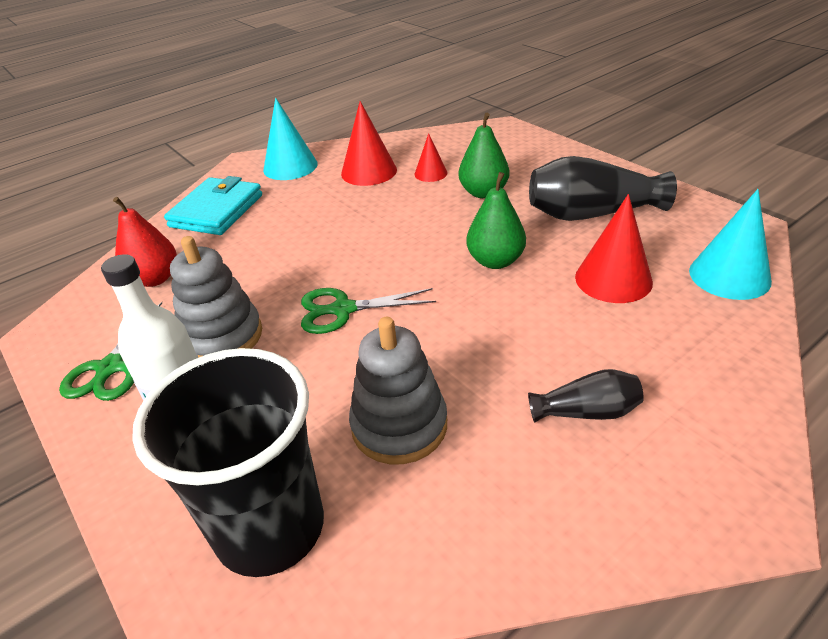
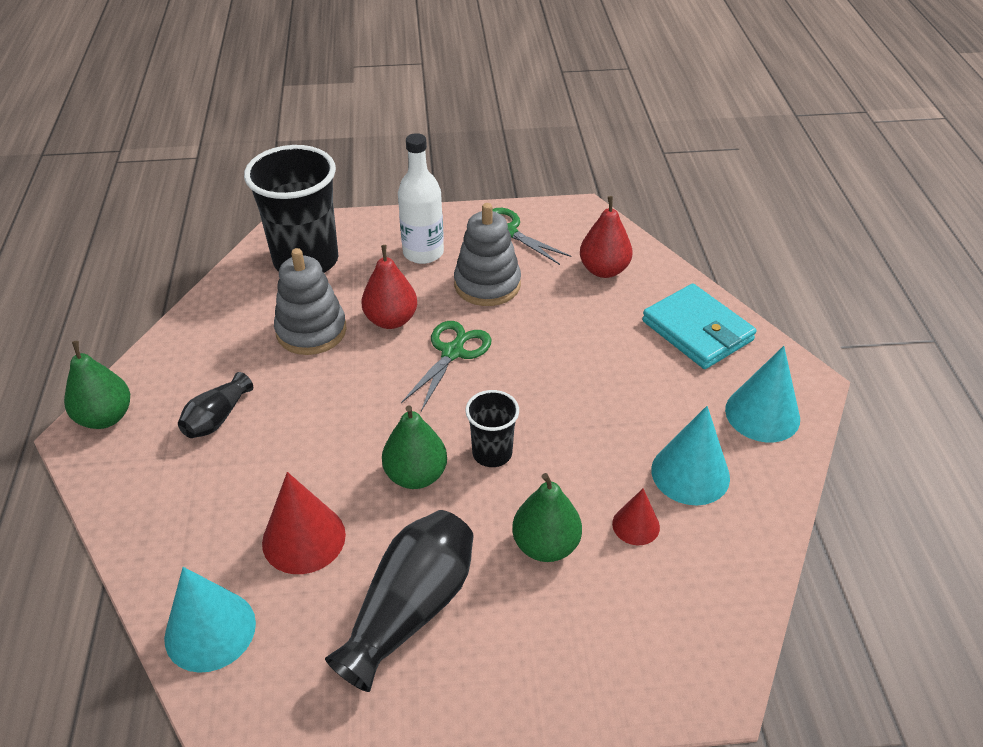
camera: 120 degrees right, 5 degrees up
(330, 373) = (391, 320): none -> red pear
(369, 171) = (690, 473): red cone -> turquoise cone
(435, 240) = (492, 453): none -> black cup
(706, 514) = (105, 417): none -> green pear

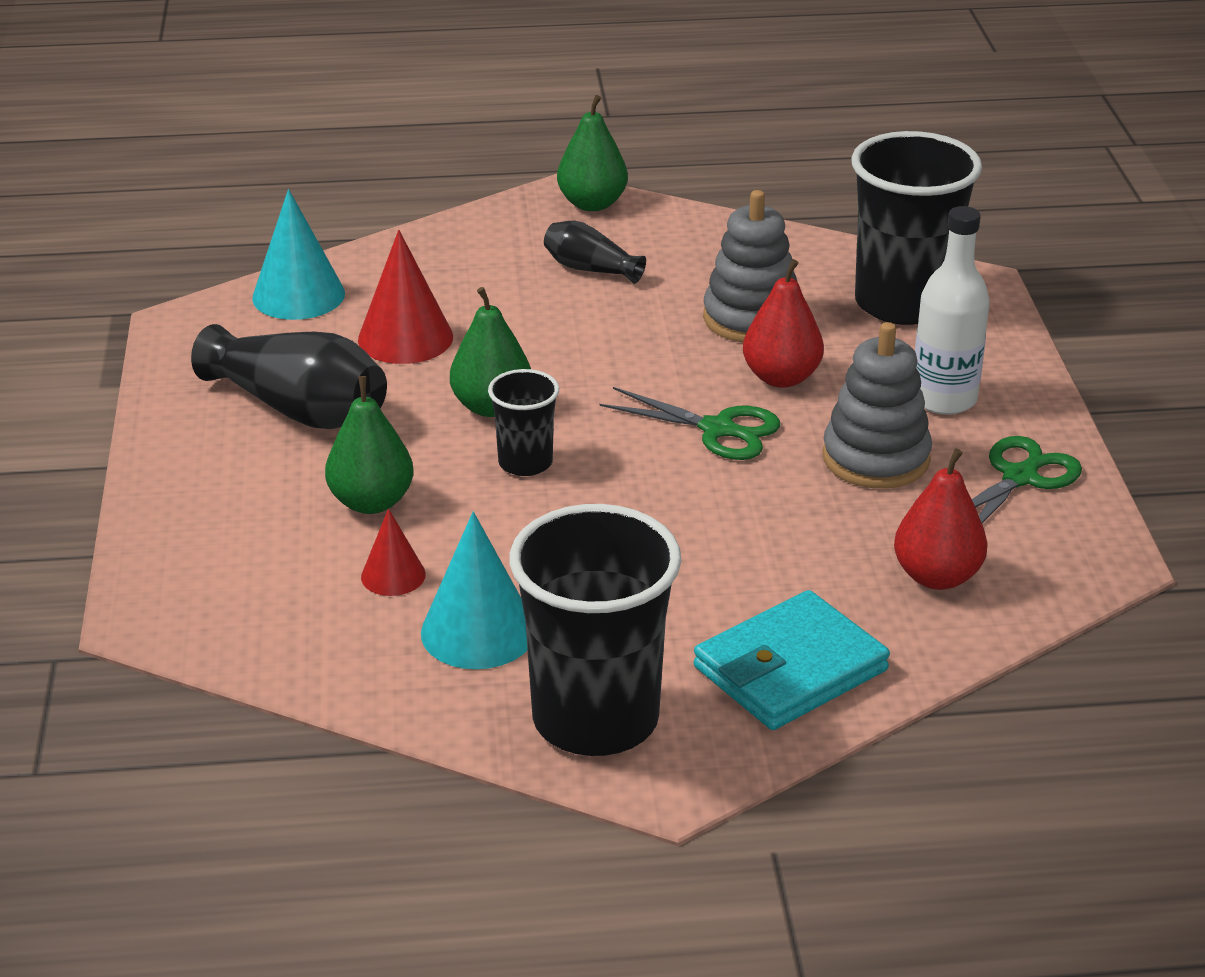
camera: 90 degrees right, 10 degrees down
(762, 414) = (595, 719): turquoise cone -> black cup

